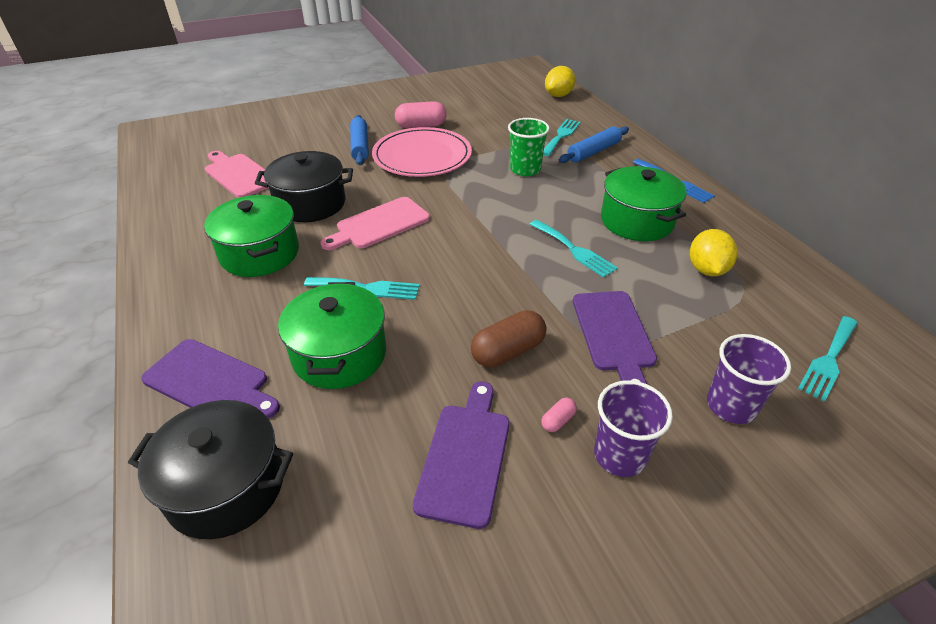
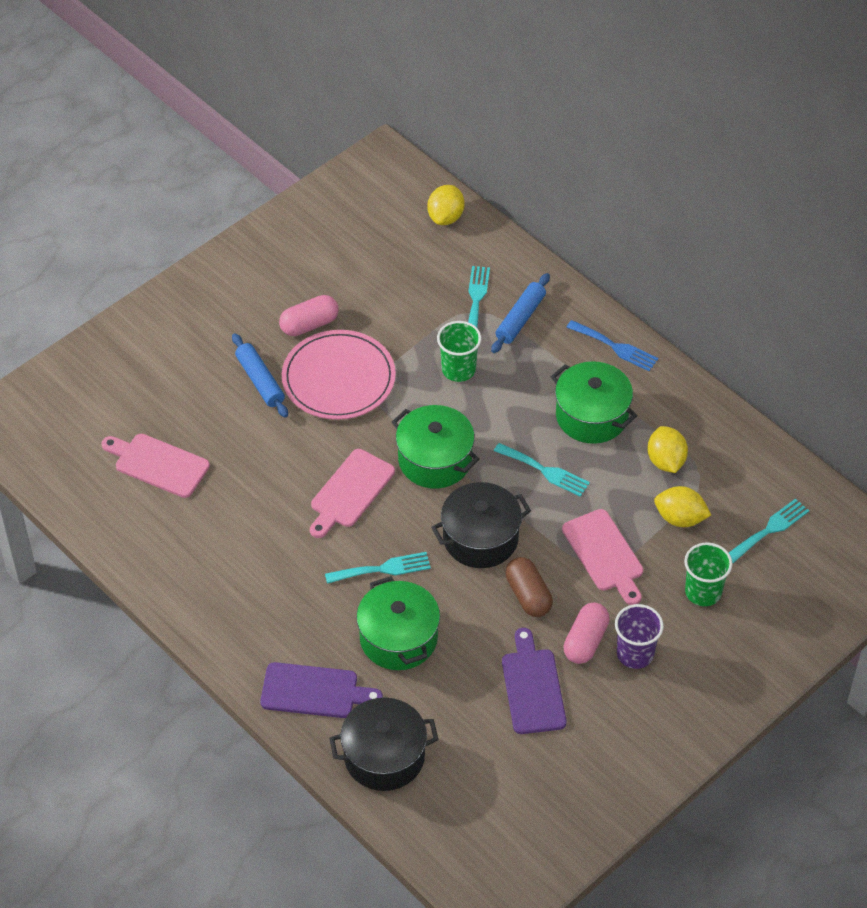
camera: 20 degrees left, 10 degrees up
(260, 253) = (260, 560): green pot -> green pot (435, 460)
(310, 204) = (264, 484): black pot -> black pot (480, 538)
(508, 351) = (528, 595): brown capsule -> brown capsule turned 60 degrees counterclockwise
(558, 420) = (585, 641): pink capsule -> pink capsule, size x2.11
(613, 334) = (604, 554): purple cutting board -> pink cutting board
(713, 322) = (680, 518): none -> yellow lemon
(731, 406) = (703, 592): purple cup -> green cup
(828, 360) = (769, 529): turquoise fork -> turquoise fork turned 150 degrees counterclockwise

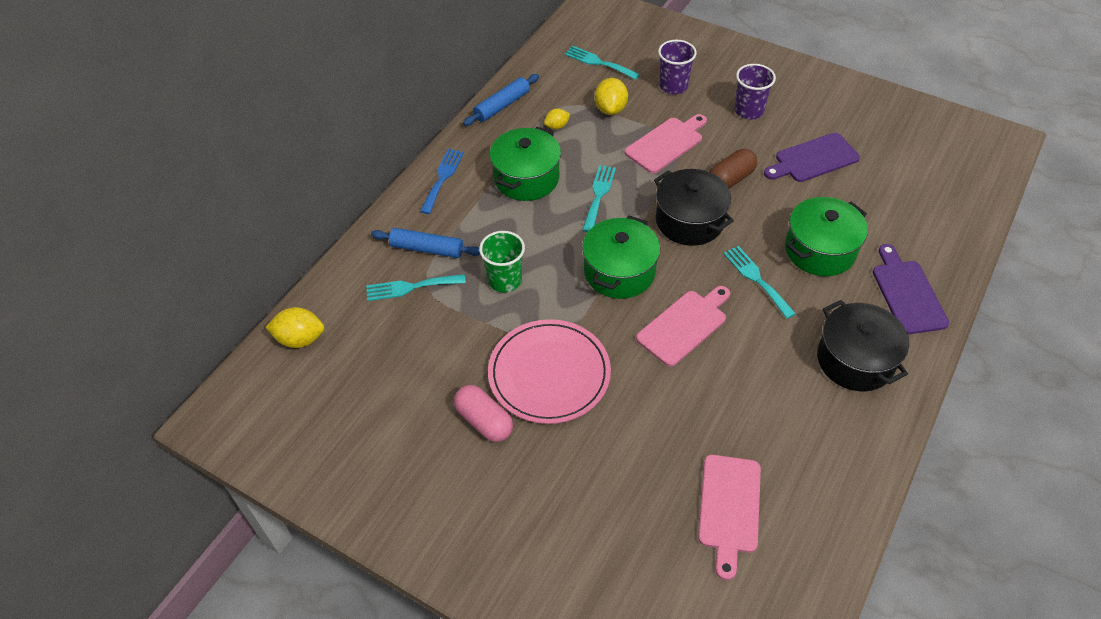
camera: 105 degrees left, 0 degrees up
(260, 381) = (578, 444): blue rolling pin -> blue rolling pin (502, 106)
(350, 492) = (684, 325): pink cutting board -> pink cutting board turned 60 degrees counterclockwise
(384, 756) = (934, 231): black pot -> black pot (855, 360)
(585, 641) = (754, 138): pink capsule -> none
(666, 461) = (557, 126): yellow lemon -> yellow lemon, size x0.60
(703, 592) = (673, 86): green cup -> purple cup

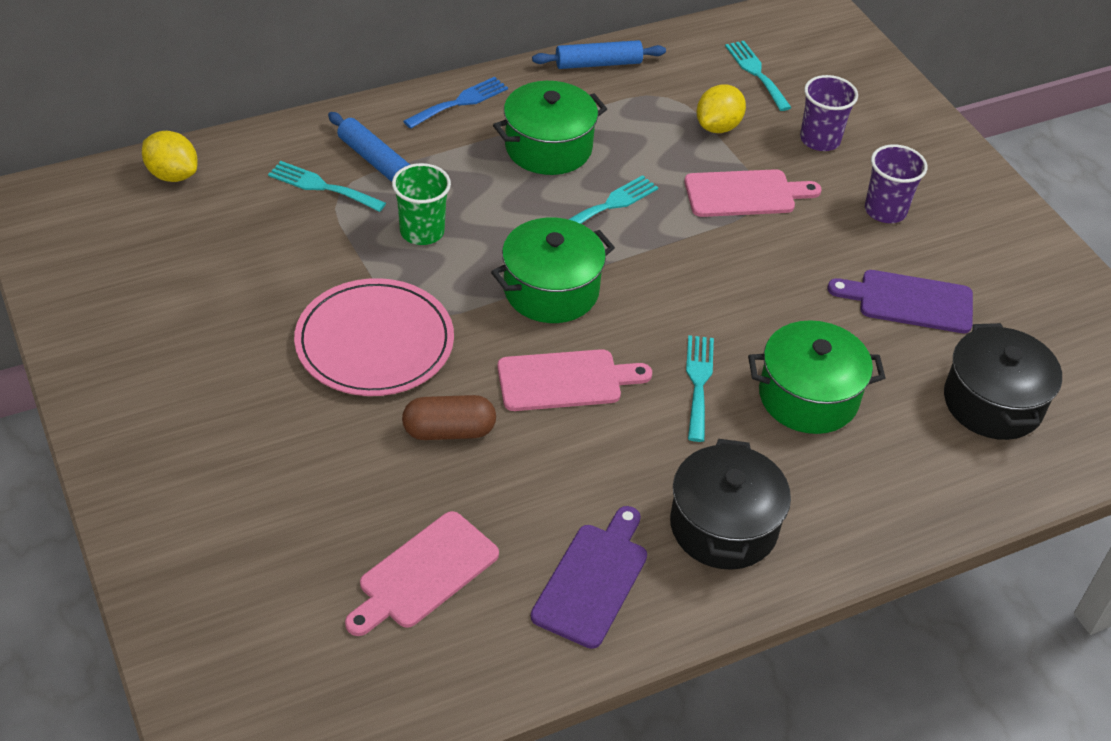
camera: 30 degrees right, 5 degrees down
(484, 421) = (266, 346): pink capsule -> none
(557, 126) = (637, 114): yellow lemon -> none
(689, 221) = (685, 284): black pot -> black pot (992, 403)
(730, 179) = (781, 269): brown capsule -> brown capsule (449, 431)
(907, 293) = (866, 499): purple cutting board -> purple cutting board (592, 580)

